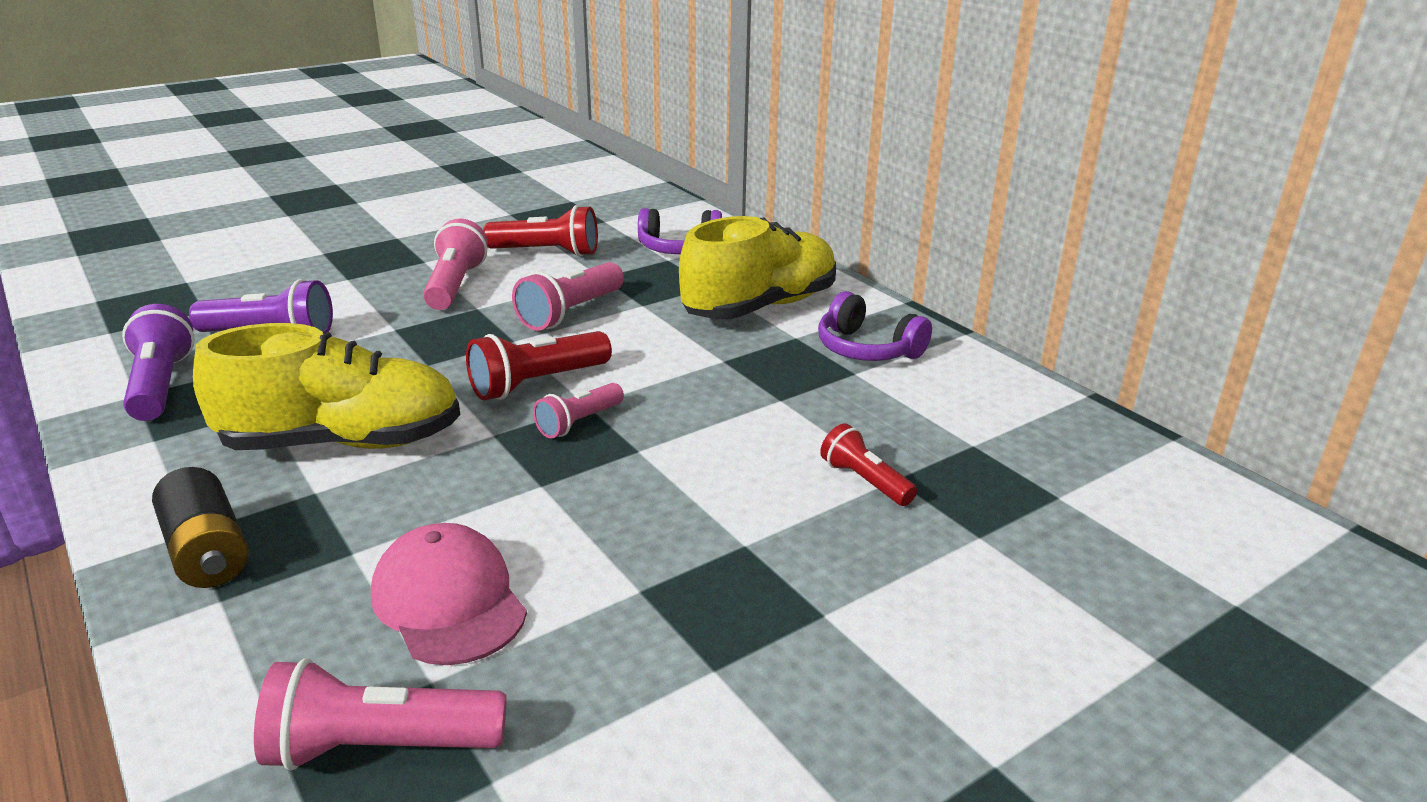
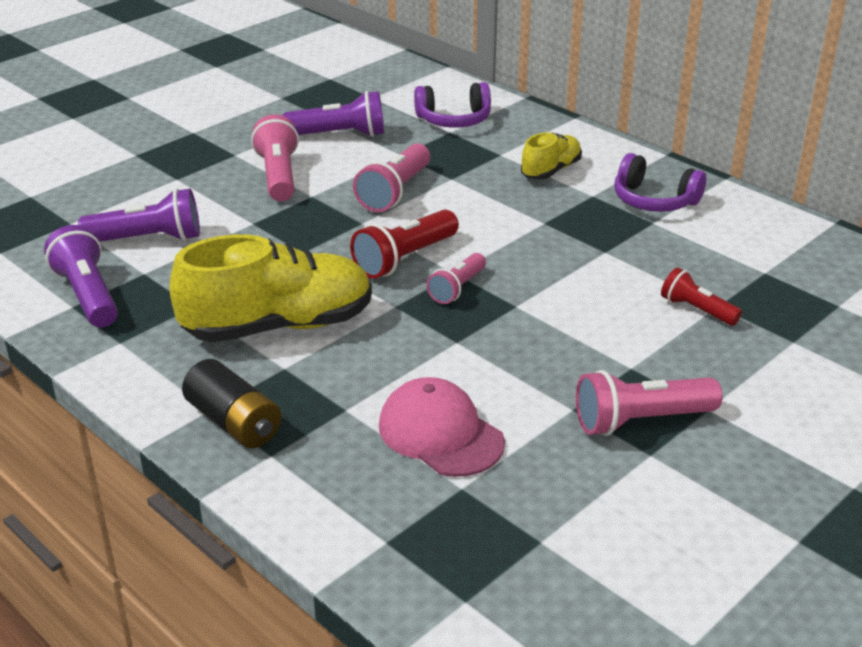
camera: 10 degrees left, 5 degrees up
(380, 746) = (454, 531): pink flashlight -> pink flashlight (641, 420)
(547, 252) = (339, 135): red flashlight -> purple flashlight
(760, 307) = (551, 170): yellow shoe -> yellow shoe, size x0.52

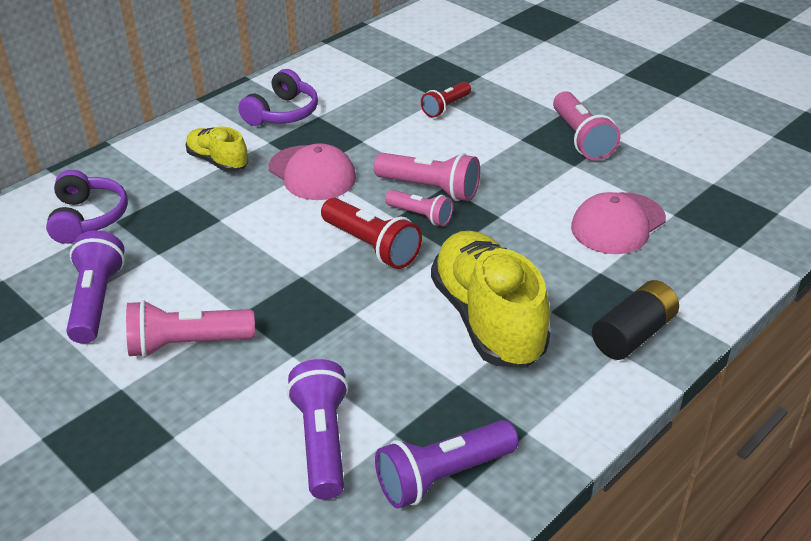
camera: 90 degrees left, 5 degrees up
(395, 192) = (242, 255): pink flashlight -> pink flashlight (430, 189)
(534, 222) = (312, 173): none -> pink cap

